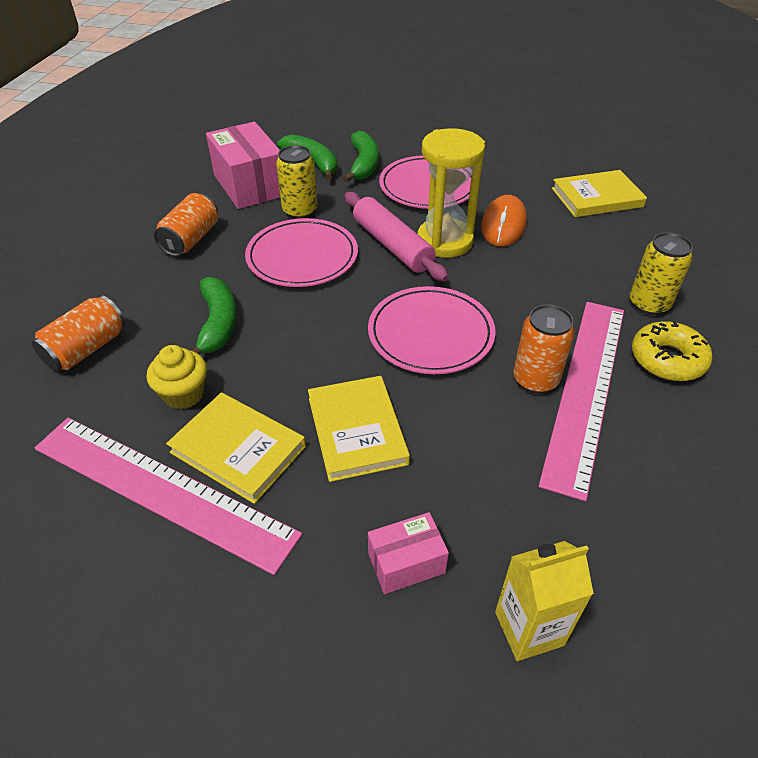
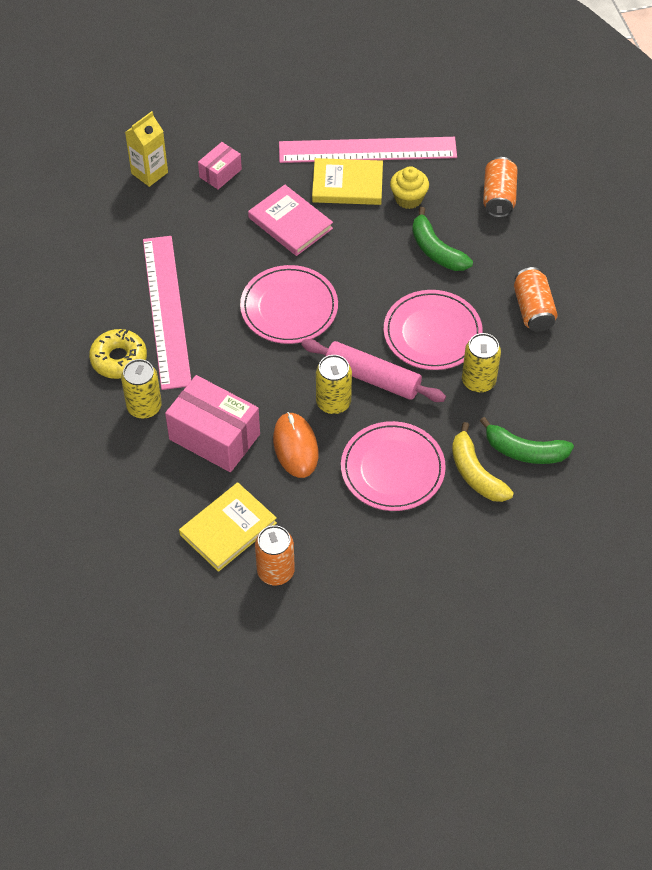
camera: 150 degrees right, 10 degrees up
(250, 185) = (551, 392): pink box -> pink box (214, 437)
(357, 430) = (290, 223): yellow book -> pink book
(363, 164) = (475, 473): green banana -> yellow banana
(444, 241) = (333, 402): yellow hourglass -> yellow can
(535, 379) = (201, 303): orange can -> orange can (275, 571)

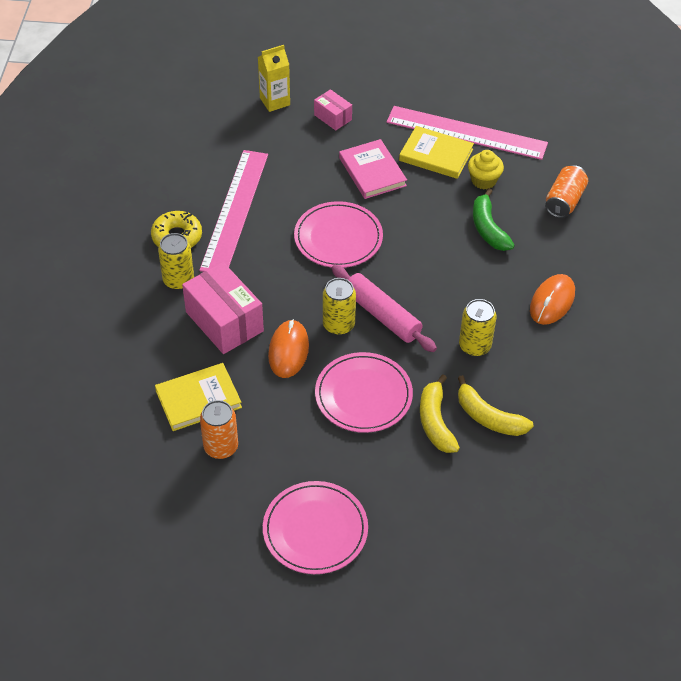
camera: 20 degrees right, 5 degrees down
(220, 173) = (333, 117): pink box -> pink box turned 75 degrees clockwise
(432, 333) = (452, 294): pink plate -> pink plate (315, 530)
(524, 451) = (488, 417): green banana -> yellow banana
(533, 310) = (552, 301): orange can -> orange mouse

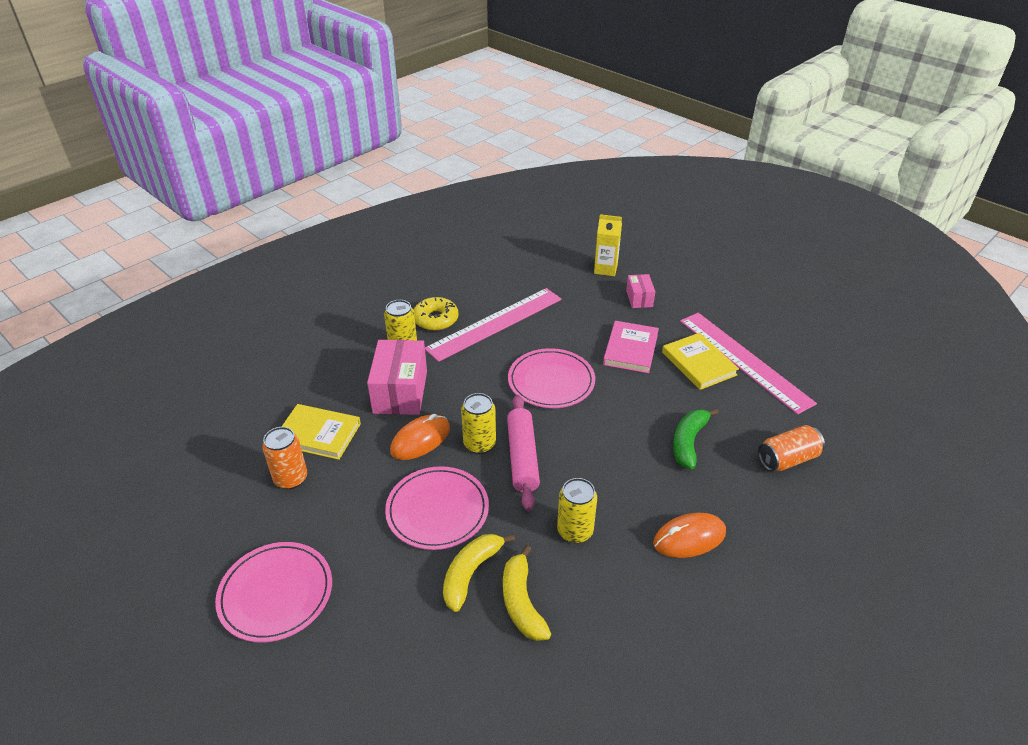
camera: 40 degrees right, 10 degrees down
(483, 180) = (723, 403): yellow cupcake -> none

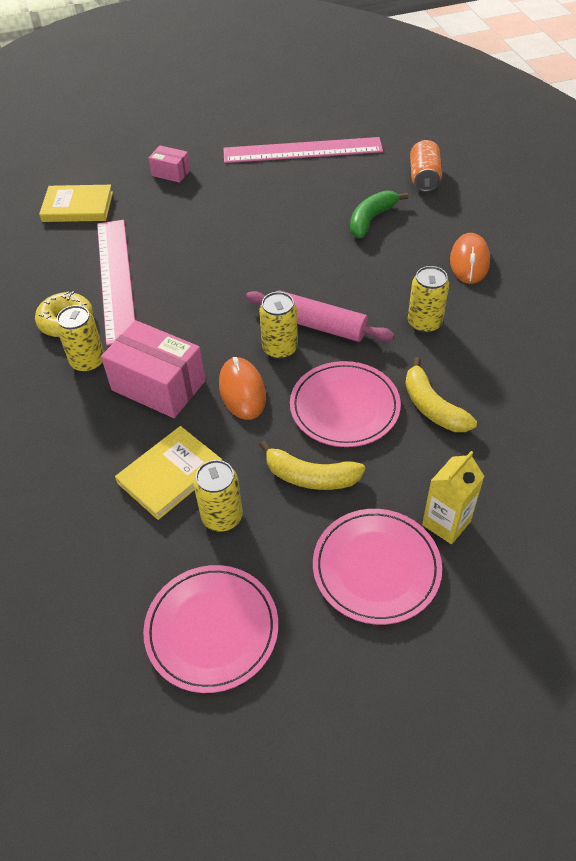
camera: 60 degrees left, 10 degrees up
(291, 478) = (222, 517): orange can -> yellow can
(522, 602) = (480, 384): yellow banana -> yellow banana (310, 476)
(551, 381) = (234, 271): pink plate -> pink plate (212, 629)
(605, 269) = (107, 175): yellow carton -> yellow carton (446, 523)
(630, 349) = (234, 205): pink book -> none
(688, 442) = (371, 219): green banana -> green banana turned 75 degrees clockwise
(698, 363) = (286, 175): yellow book -> yellow book (77, 207)

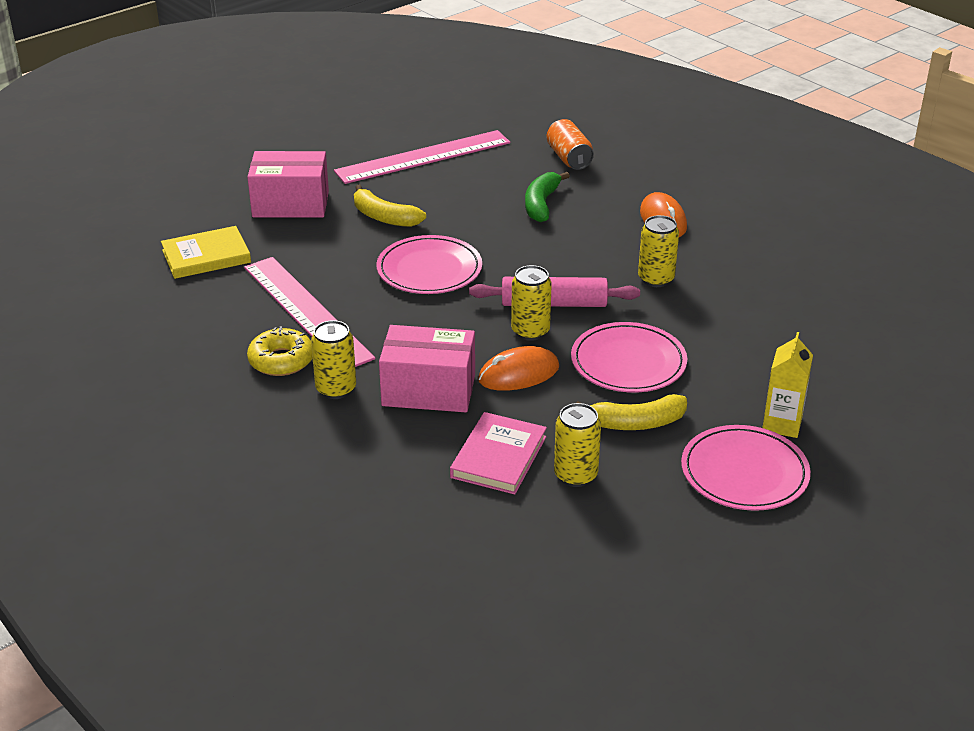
camera: 25 degrees left, 15 degrees down
(170, 474) = (498, 457): yellow book -> pink book
(171, 173) = (291, 204): pink box -> pink box, size x1.88
(212, 629) = (630, 558): pink plate -> pink plate (429, 269)
(242, 391) = (518, 374): orange mouse -> orange mouse turned 75 degrees counterclockwise
(432, 407) = (709, 342): yellow banana -> yellow banana (384, 217)

